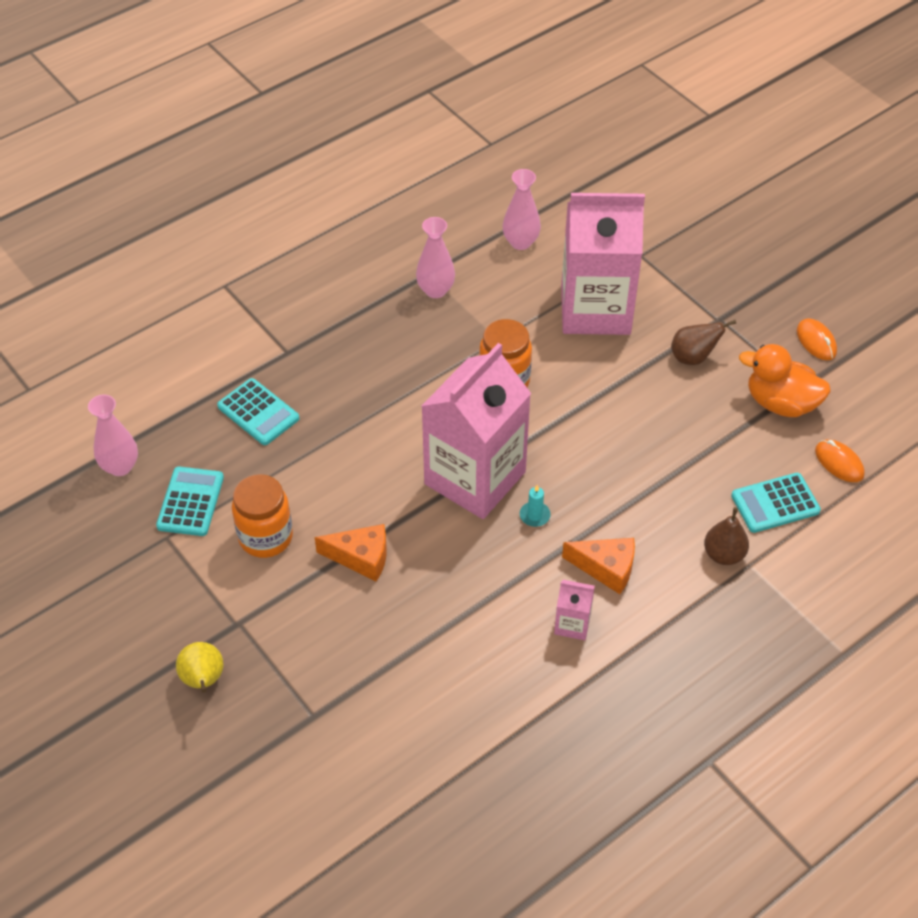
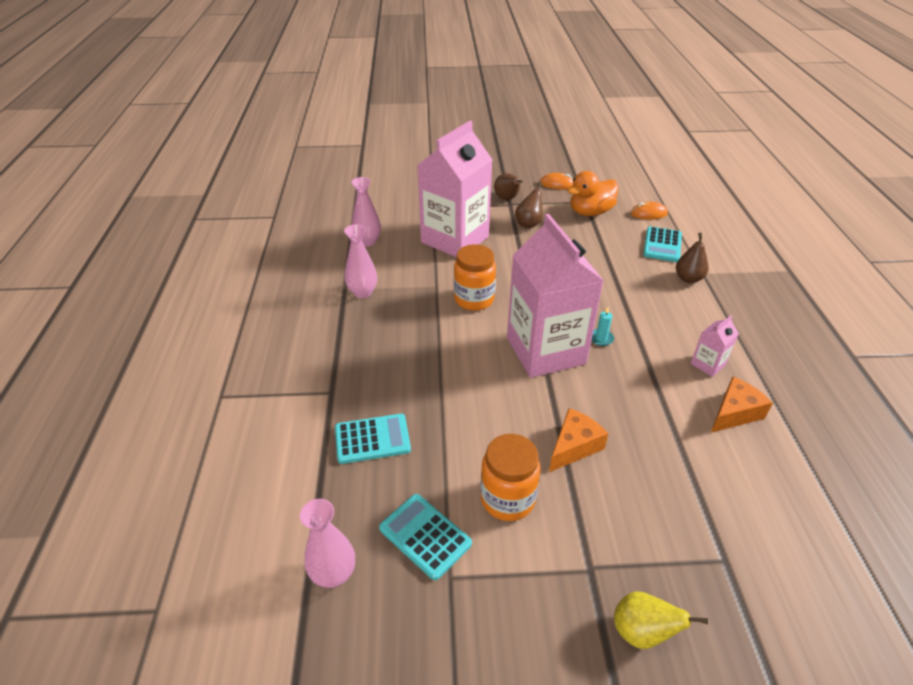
camera: 55 degrees left, 10 degrees down
(606, 568) = (668, 328): orange cheese -> orange cheese (734, 413)
(728, 311) = (507, 199): none -> brown pear

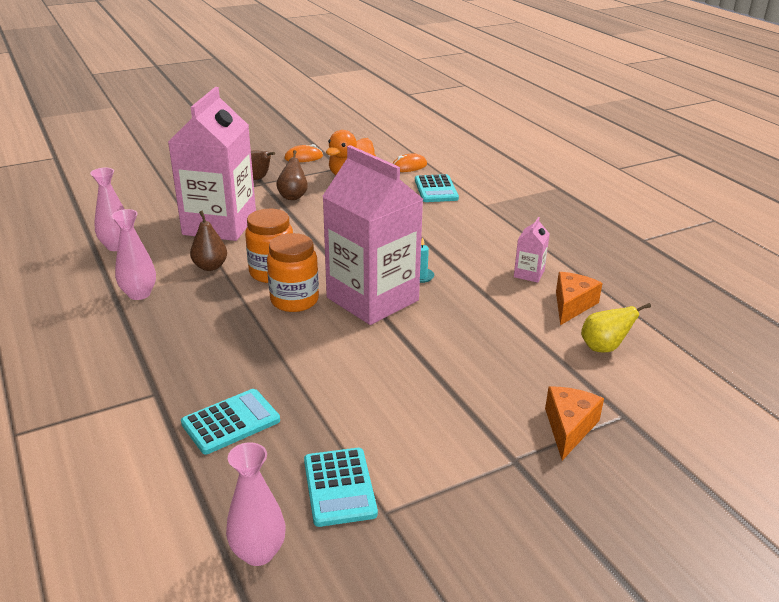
camera: 25 degrees left, 10 degrees down
(425, 536) = (339, 487): turquoise calculator -> turquoise calculator turned 120 degrees counterclockwise
(507, 499) = (405, 430): orange jar -> orange jar (294, 300)
(574, 446) = (445, 369): orange cheese -> orange cheese (569, 427)
(642, 632) = (587, 493): yellow pear -> yellow pear (604, 348)
(688, 278) = (474, 211): brown pear -> brown pear (210, 266)

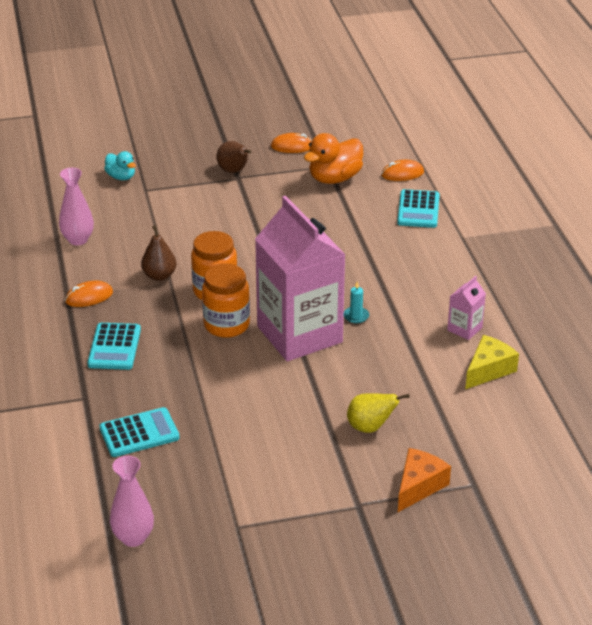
camera: 15 degrees right, 5 degrees up
(139, 294) = (89, 297): pink vase -> orange mouse
(150, 193) = (121, 177): none -> turquoise duck
(220, 225) = (180, 227): pink carton -> none
(293, 196) = (264, 200): brown pear -> none
(339, 487) = (208, 501): turquoise calculator -> turquoise calculator (114, 347)
(572, 305) = (488, 370): orange cheese -> yellow cheese
(604, 348) = (493, 418): yellow pear -> yellow pear (370, 427)

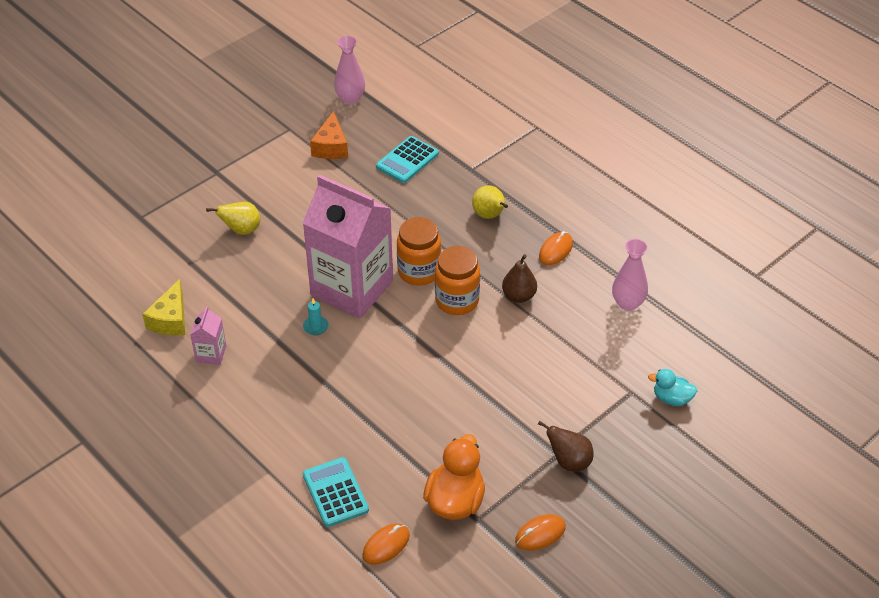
camera: 150 degrees right, 10 degrees up
(114, 347) = (489, 215): turquoise calculator -> yellow pear
(419, 486) = (180, 201): orange cheese -> orange cheese (331, 147)

